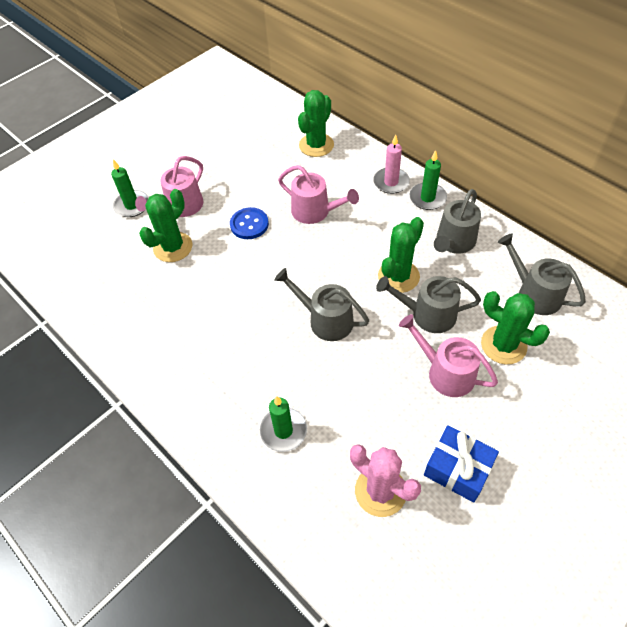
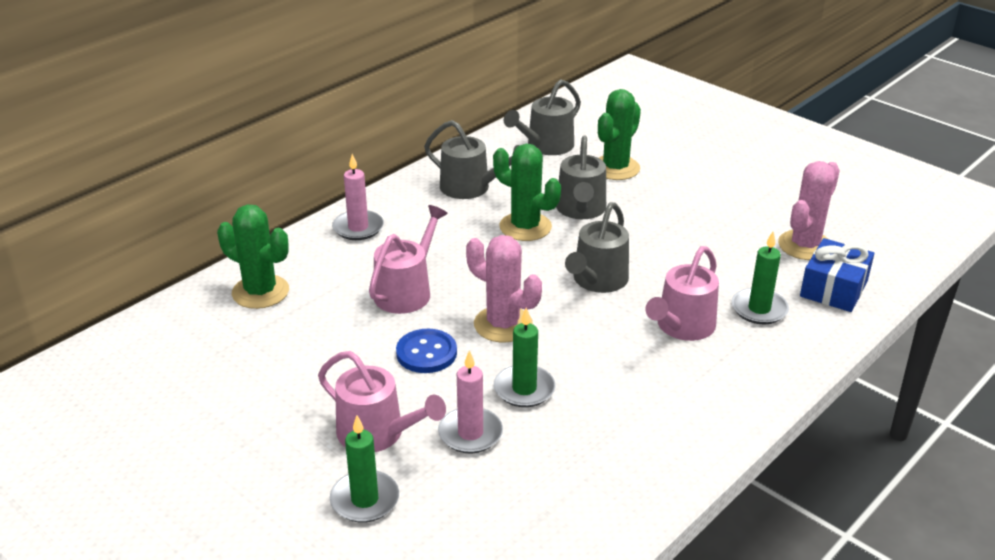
camera: 95 degrees left, 20 degrees down
(173, 247) = (470, 433): green cactus -> pink candle
(275, 262) = (503, 324): none -> pink cactus
(427, 198) = (393, 202): green candle -> green candle (524, 389)
(445, 372) = (656, 202): pink watering can -> pink watering can (682, 326)
(458, 469) = (764, 202): blue gift -> blue gift (833, 289)

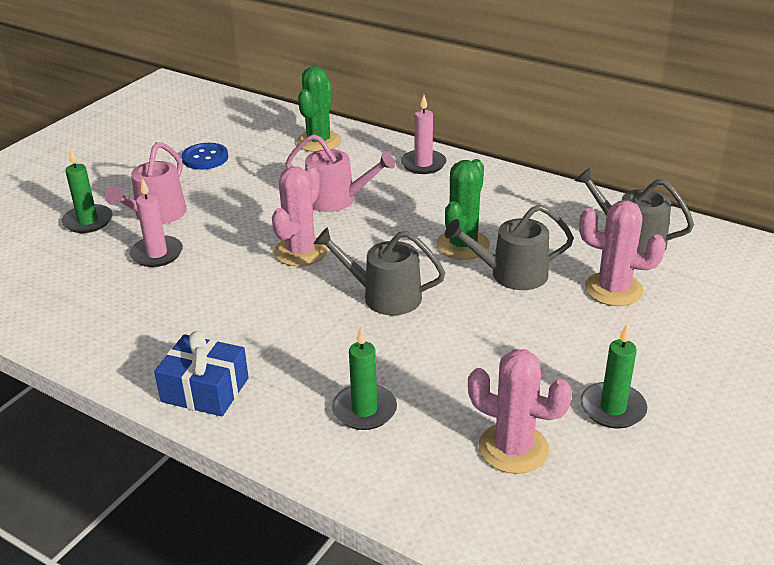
camera: 80 degrees right, 0 degrees up
(426, 353) = (254, 221): blue button -> blue button (205, 158)
(470, 188) = (519, 207): grey watering can -> none
(524, 389) = (213, 272): green candle -> green candle (613, 408)
(615, 168) = (613, 289): green cactus -> pink cactus
(682, 326) = (320, 355): pink watering can -> none
(833, 289) = (424, 474): blue gift -> blue gift (205, 390)

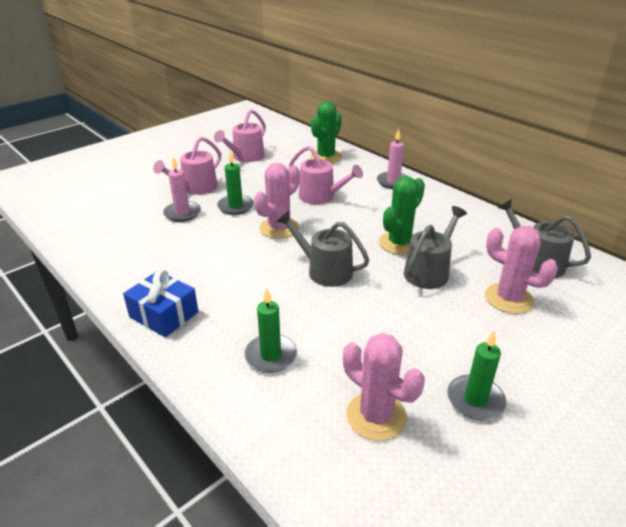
camera: 15 degrees right, 0 degrees up
(88, 221) = (151, 185): green candle -> green candle (235, 206)
(205, 158) = (246, 157): blue button -> pink watering can
(512, 274) = (429, 271): grey watering can -> grey watering can turned 120 degrees clockwise

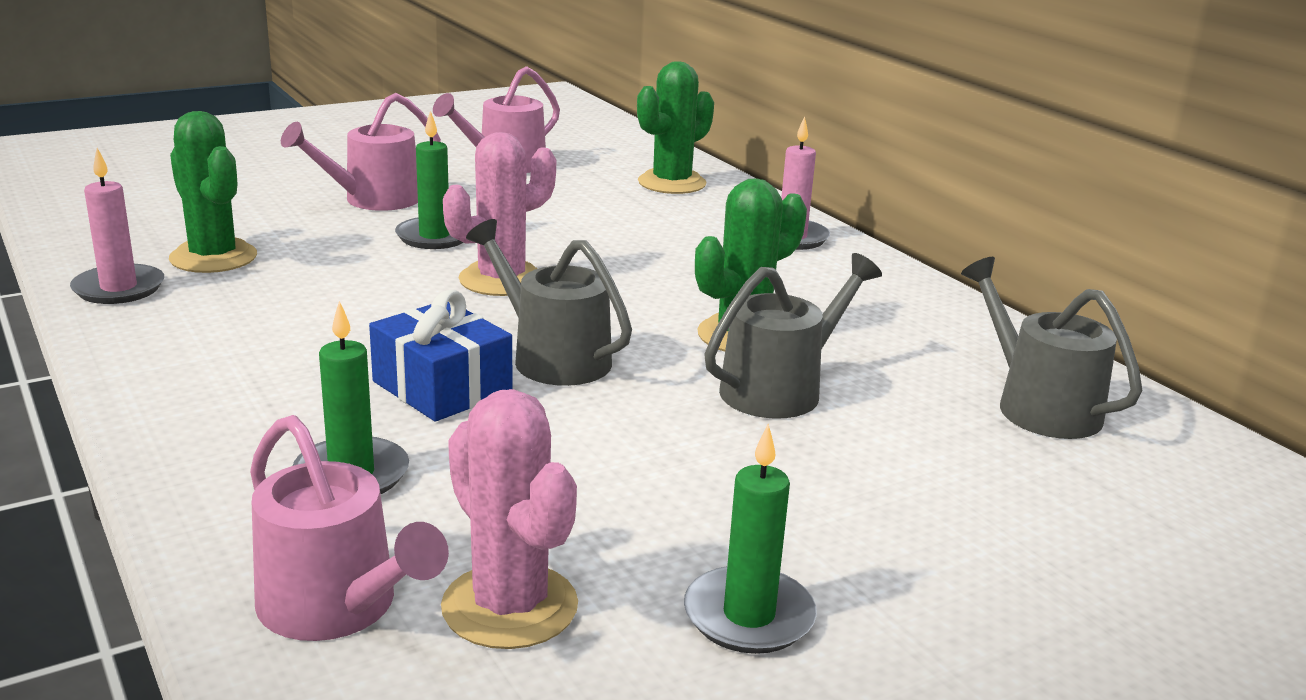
camera: 10 degrees right, 10 degrees down
(139, 236) = (213, 257): none -> green cactus
(164, 314) = (181, 380): blue gift -> blue gift (442, 387)
(182, 213) = (321, 234): pink candle -> pink candle (119, 288)
(321, 197) = (620, 242): pink watering can -> pink watering can (336, 606)
(508, 298) = (934, 458): pink cactus -> none

